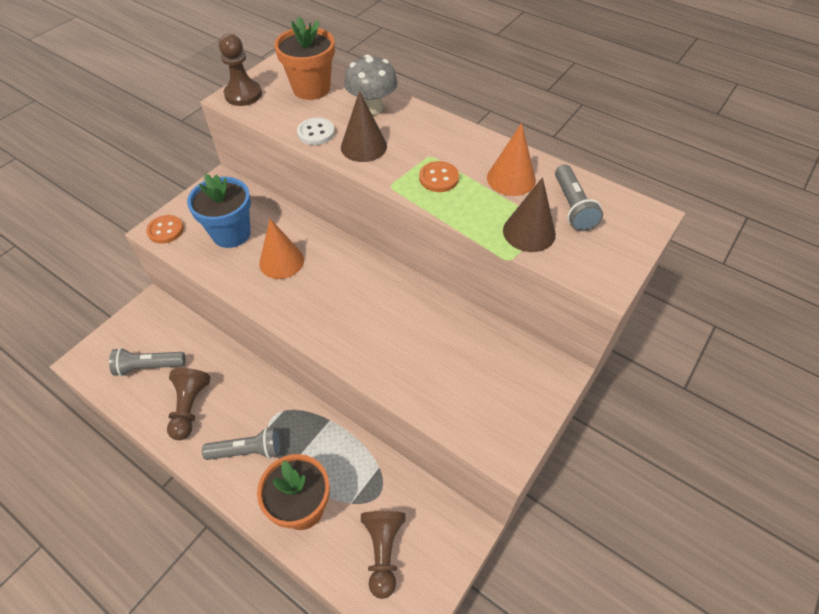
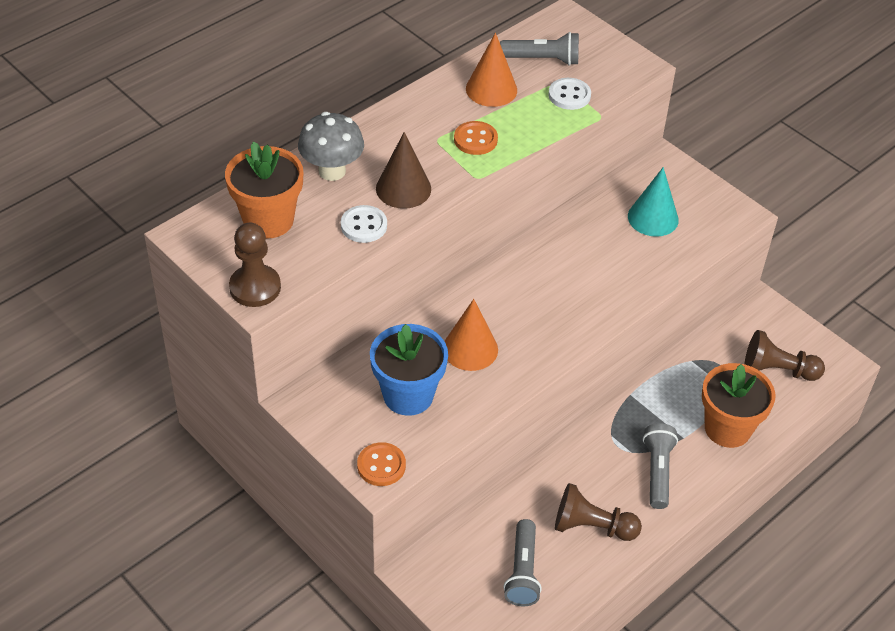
camera: 80 degrees left, 5 degrees down
(472, 372) = (653, 218): none -> turquoise cone
(529, 232) = (569, 95): brown cone -> white button

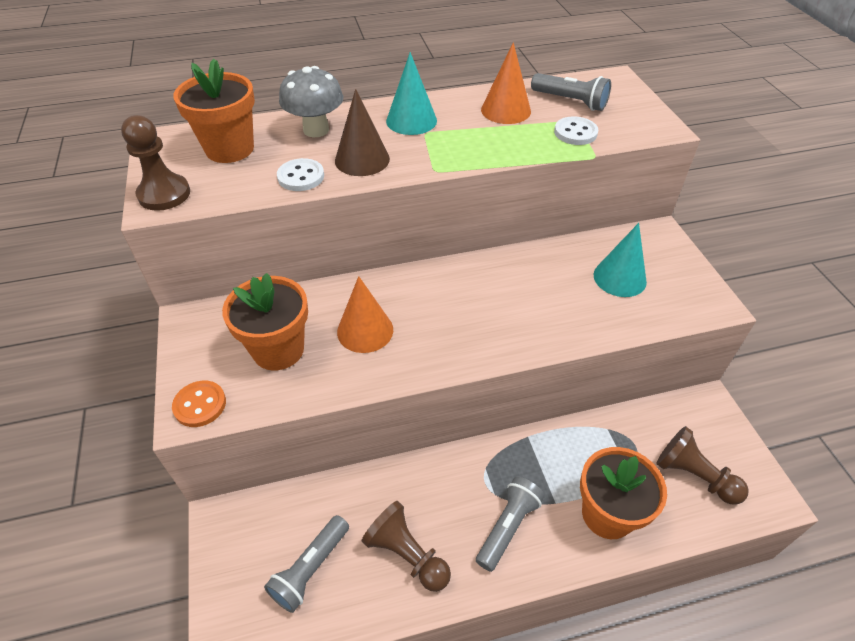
camera: 30 degrees right, 0 degrees up
(408, 395) = (278, 350): blue flower pot -> orange flower pot
(413, 130) = (411, 120): none -> turquoise cone
(475, 140) = (459, 142): orange button -> none

